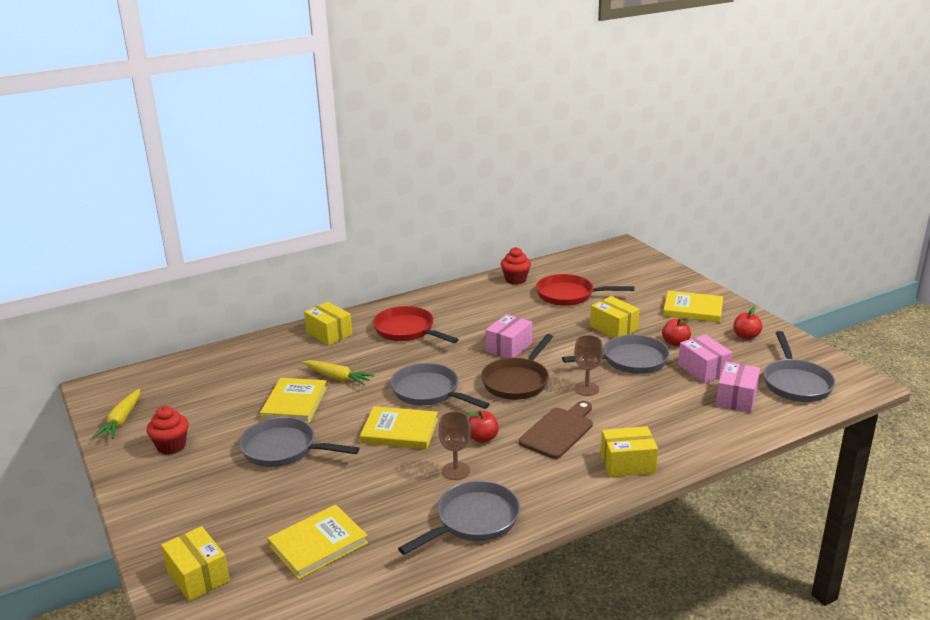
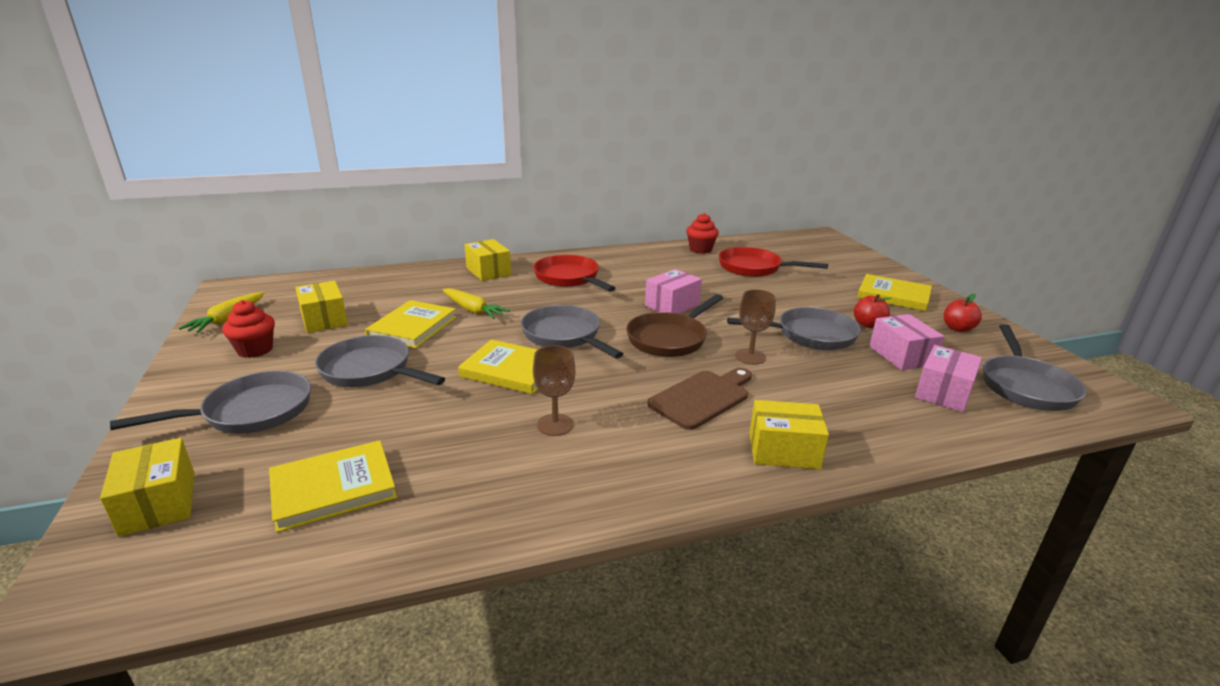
camera: 10 degrees right, 0 degrees up
(473, 521) = (549, 492): grey pan -> grey pan (250, 412)
(482, 438) = (604, 392): red apple -> none
(614, 328) = (797, 302): yellow box -> yellow box (324, 320)

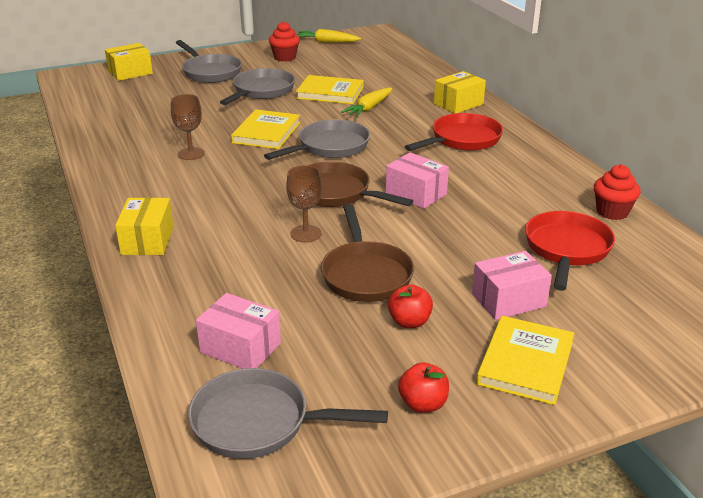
camera: 85 degrees right, 5 degrees up
(324, 320) = (334, 66): yellow box -> none
(333, 488) = (134, 104): yellow book -> none
(702, 398) = (227, 208): brown cutting board -> none
(810, 335) = (365, 274): grey pan -> brown pan
(901, 355) = (326, 333): pink box -> pink box (508, 300)

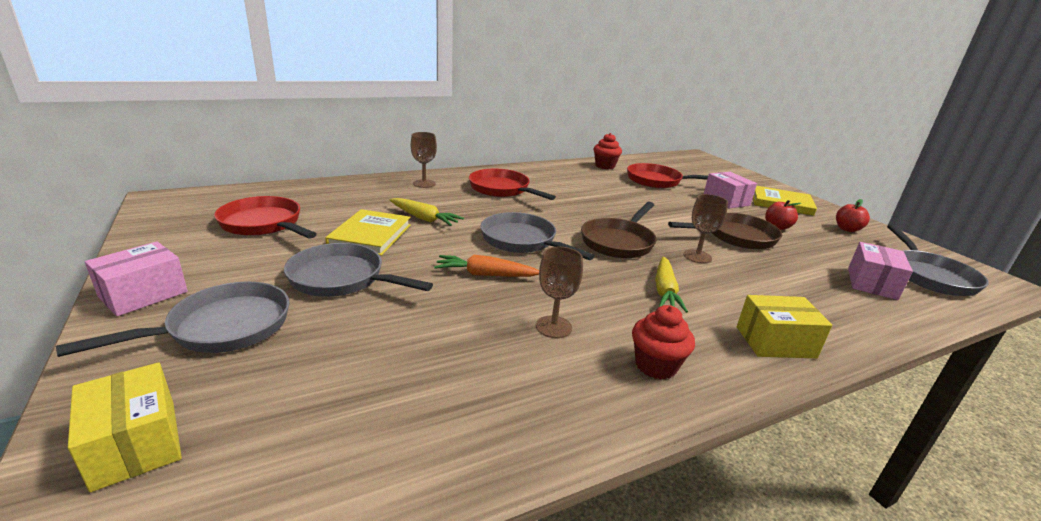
camera: 95 degrees left, 5 degrees down
(266, 132) = (485, 275): yellow book -> orange carrot
(285, 57) = (207, 261): red cupcake -> red cupcake (656, 365)
(327, 42) = (167, 230): yellow carrot -> yellow carrot (664, 291)
(342, 62) = (264, 224): none -> red pan
(416, 194) = (605, 212): pink box -> pink box (143, 294)
(458, 104) = (424, 184): yellow box -> brown goblet

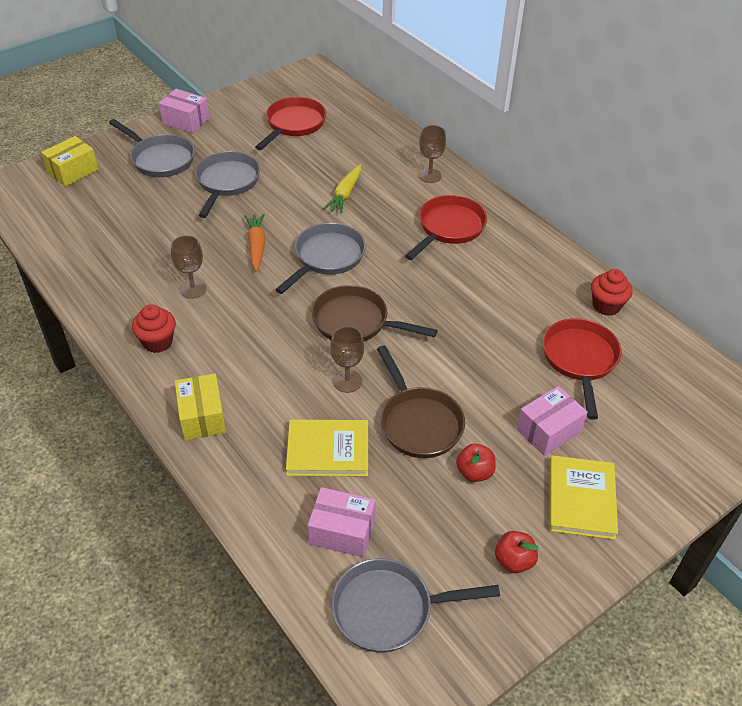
camera: 80 degrees right, 20 degrees up
(370, 235) = (298, 176): yellow book -> yellow book (328, 450)
(664, 291) = (265, 352): yellow carrot -> none

